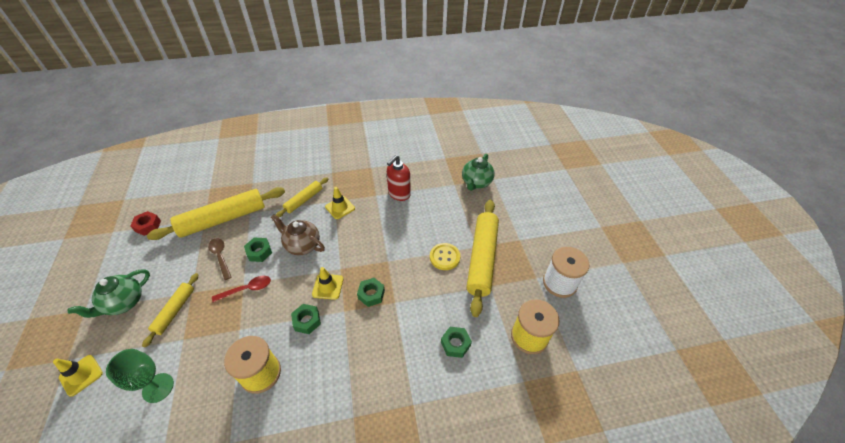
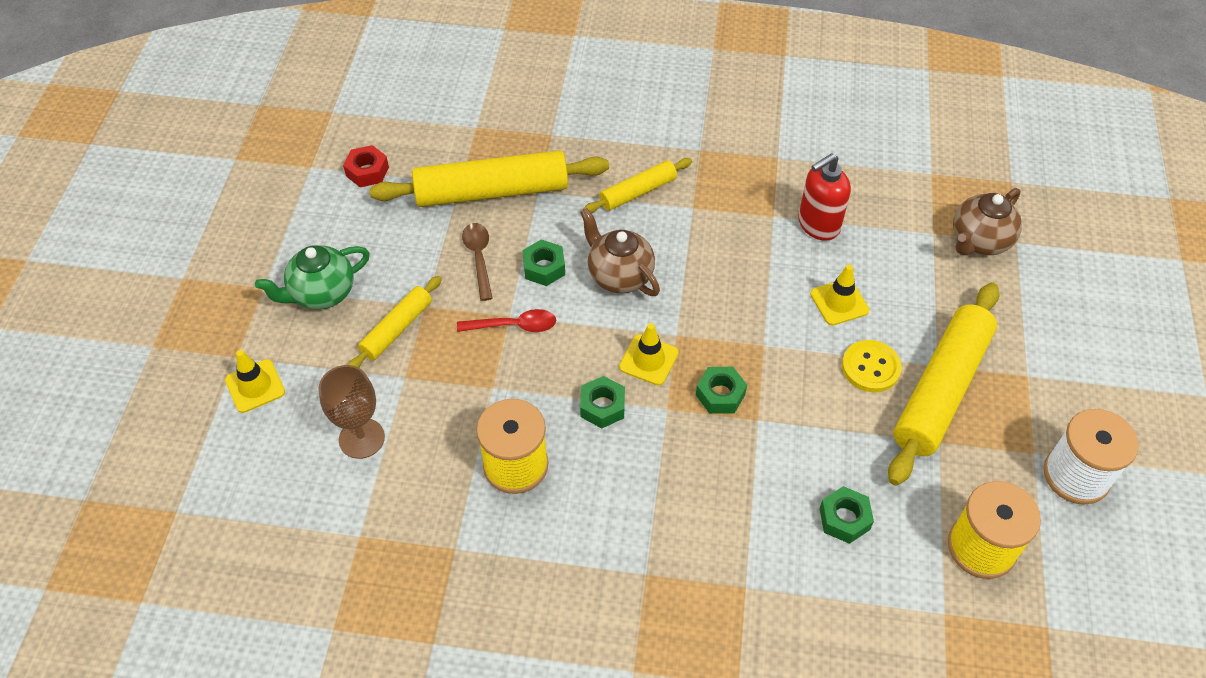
camera: 20 degrees right, 5 degrees up
(158, 387) = (361, 438): green goblet -> brown goblet
(340, 207) = (700, 223): yellow traffic cone -> yellow traffic cone (839, 302)
(476, 183) = (979, 241): green teapot -> brown teapot

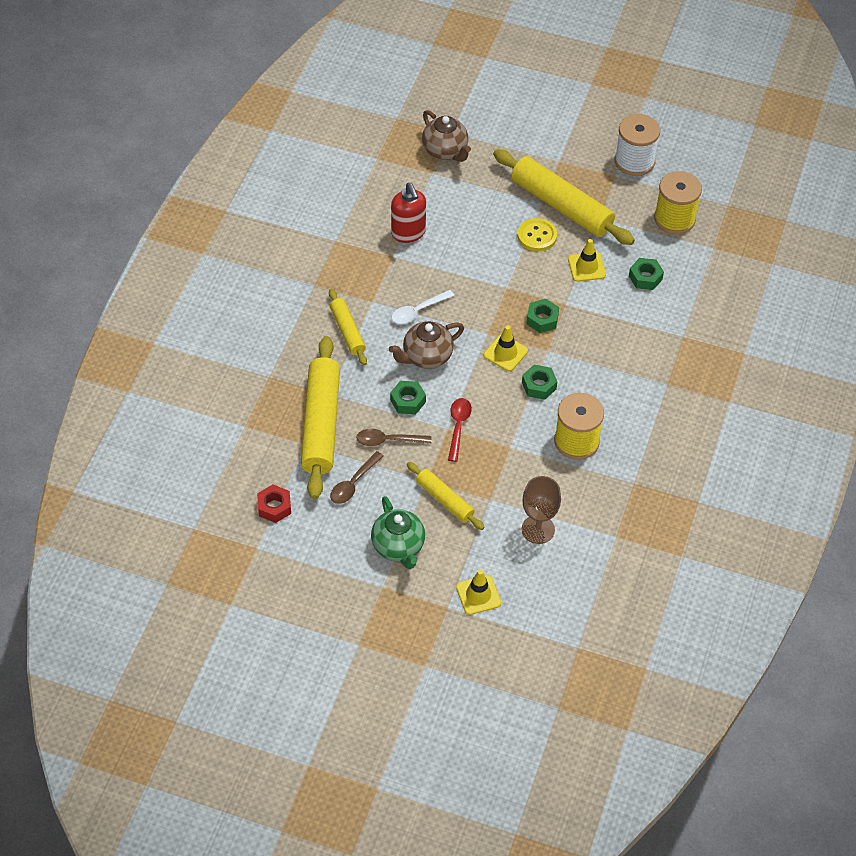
camera: 80 degrees left, 0 degrees up
(410, 236) = (353, 483): none -> brown spoon
(691, 255) = (418, 311): none -> white spoon
(839, 302) = (480, 238): yellow traffic cone -> yellow traffic cone (586, 267)

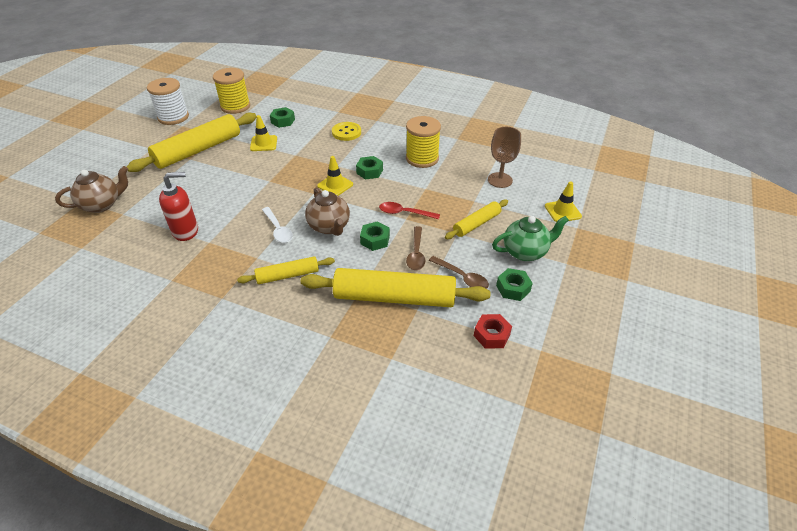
camera: 85 degrees left, 10 degrees down
(537, 236) = (223, 163): yellow button -> yellow button (346, 132)
(542, 319) = (307, 166): green nut -> green nut (513, 288)

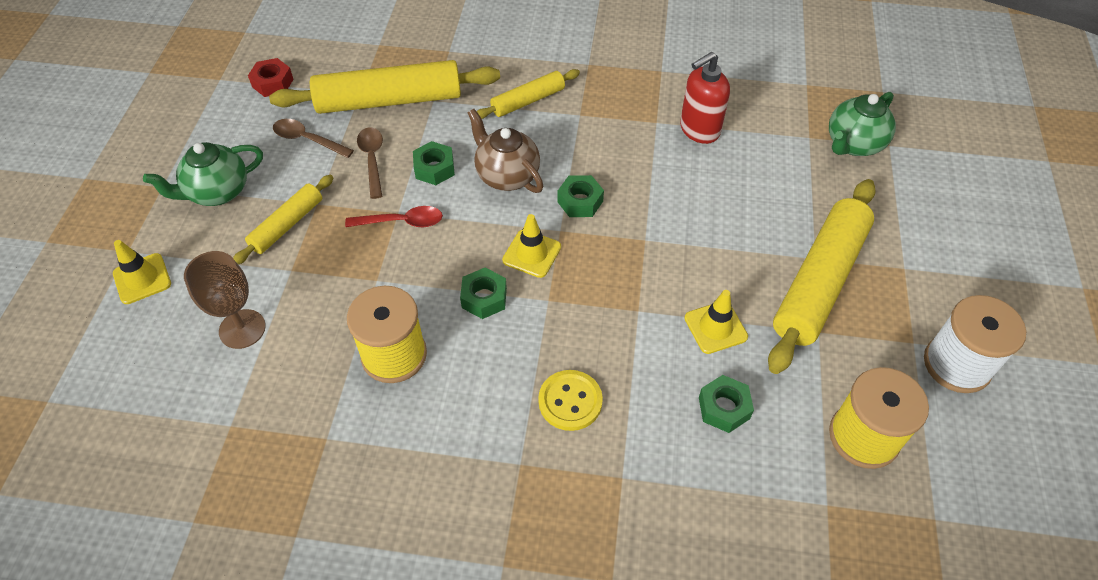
camera: 165 degrees right, 10 degrees up
(102, 205) = (853, 144): brown teapot -> green teapot
(278, 229) = (577, 157): white spoon -> none
(513, 288) = (242, 138): green nut -> green nut (580, 201)

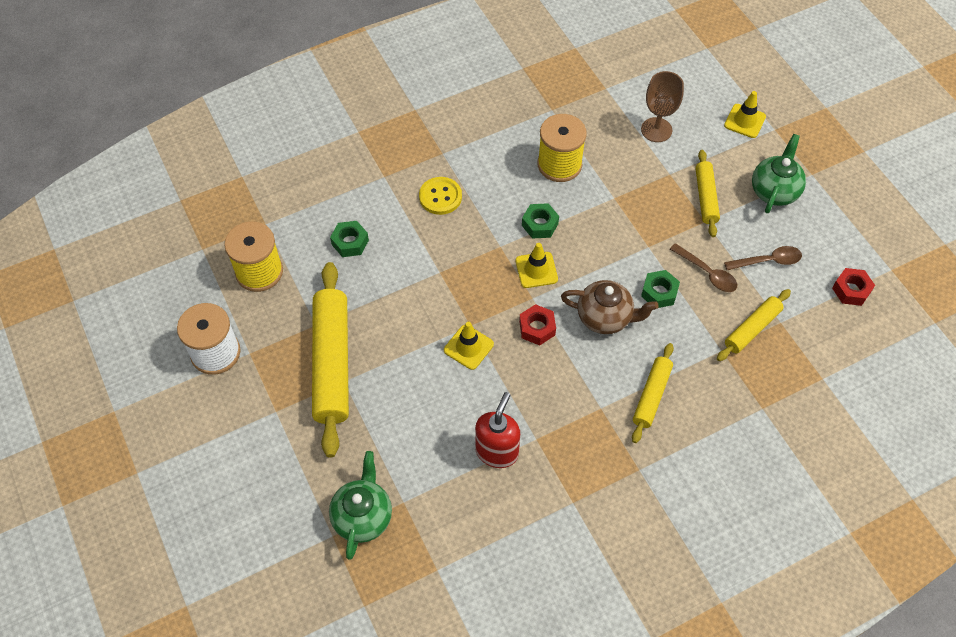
camera: 145 degrees right, 5 degrees up
(389, 101) = (752, 329): yellow rolling pin -> yellow rolling pin, size x0.54
(401, 222) = (639, 241): red spoon -> none
(580, 201) = (537, 328): green nut -> red nut
(715, 327) = (383, 289): yellow traffic cone -> yellow traffic cone (468, 347)

